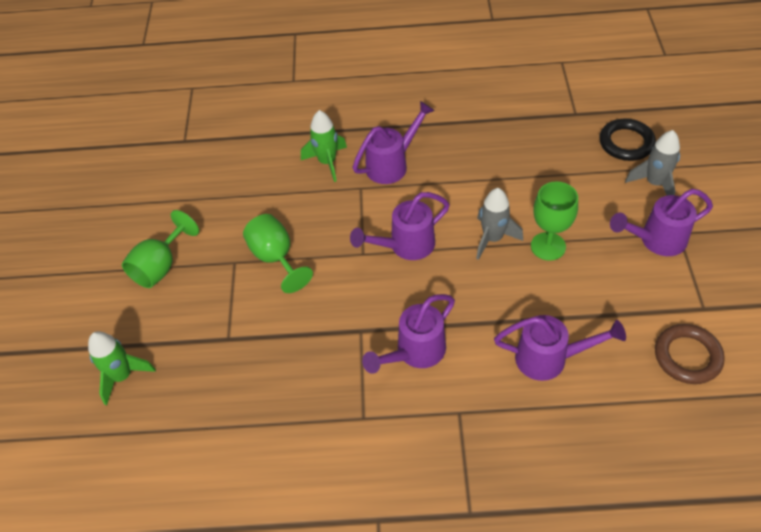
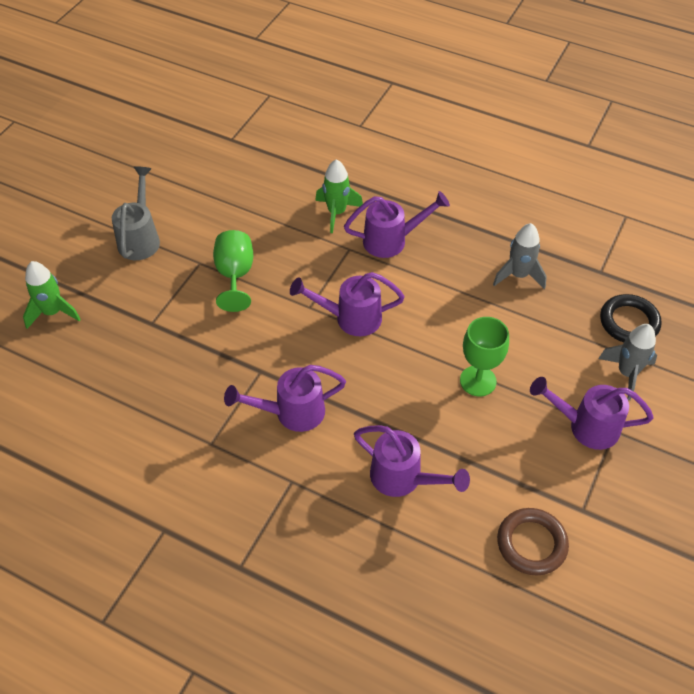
camera: 25 degrees right, 0 degrees up
(161, 266) = (140, 238): green goblet -> grey watering can
(492, 238) = (432, 349): grey rocket -> grey rocket (518, 275)

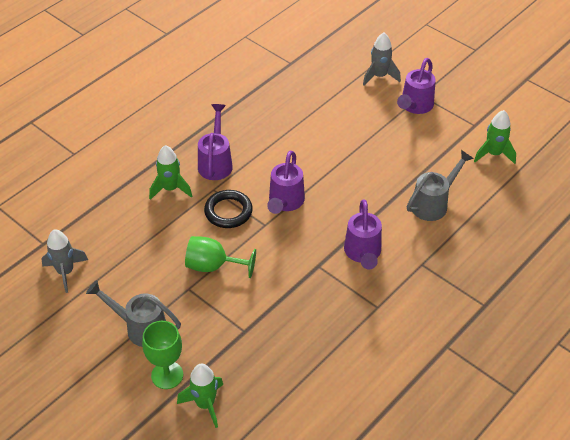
camera: 75 degrees left, 5 degrees down
(403, 479) = (433, 203): purple watering can -> grey watering can
(478, 381) = (364, 147): green goblet -> green goblet (167, 375)
(518, 275) = (278, 103): grey rocket -> grey rocket (65, 272)
(531, 543) = (493, 154): brown ring -> green rocket
(629, 322) = (339, 63): black ring -> black ring (228, 211)

